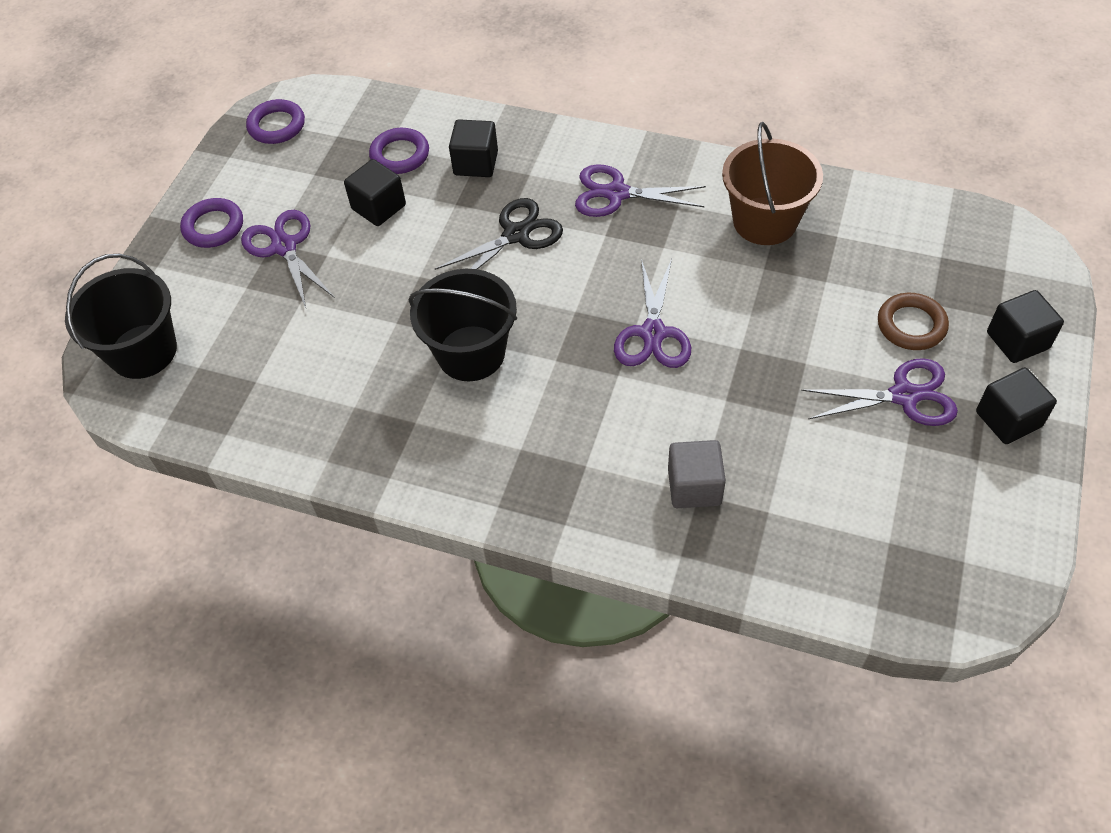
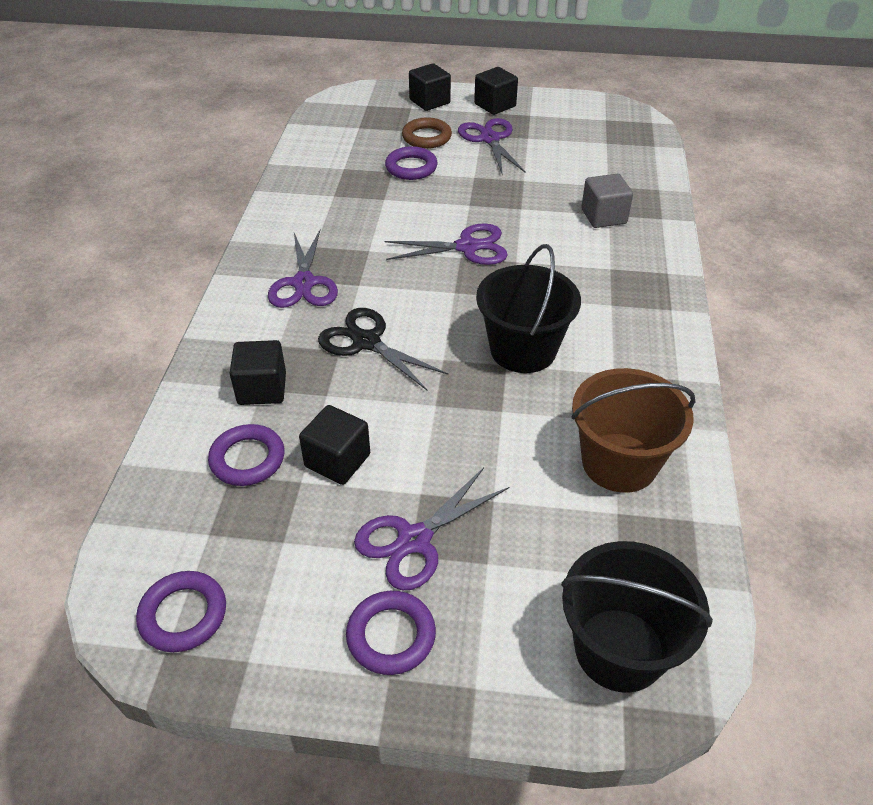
camera: 105 degrees left, 10 degrees down
(765, 221) = (331, 201): brown bucket -> brown bucket (619, 462)
(833, 300) = (411, 167): none -> purple ring

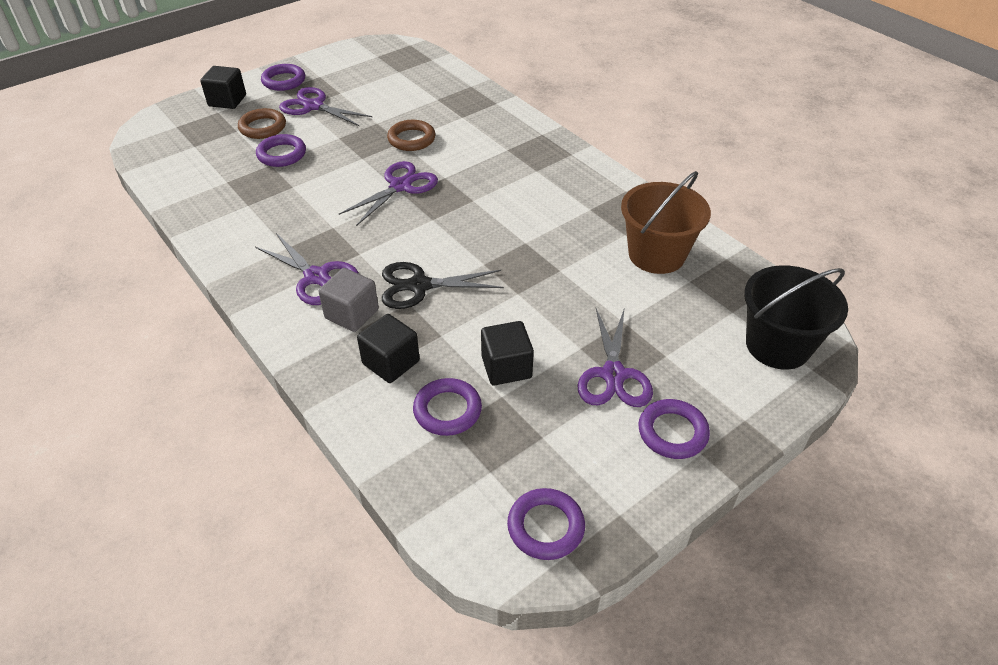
camera: 45 degrees left, 0 degrees up
(495, 105) = (284, 81): black cube -> purple ring
(523, 350) = (523, 228): black bucket -> none
(533, 210) = (411, 139): none -> brown ring
(603, 216) = (461, 120): grey cube -> grey cube (352, 314)

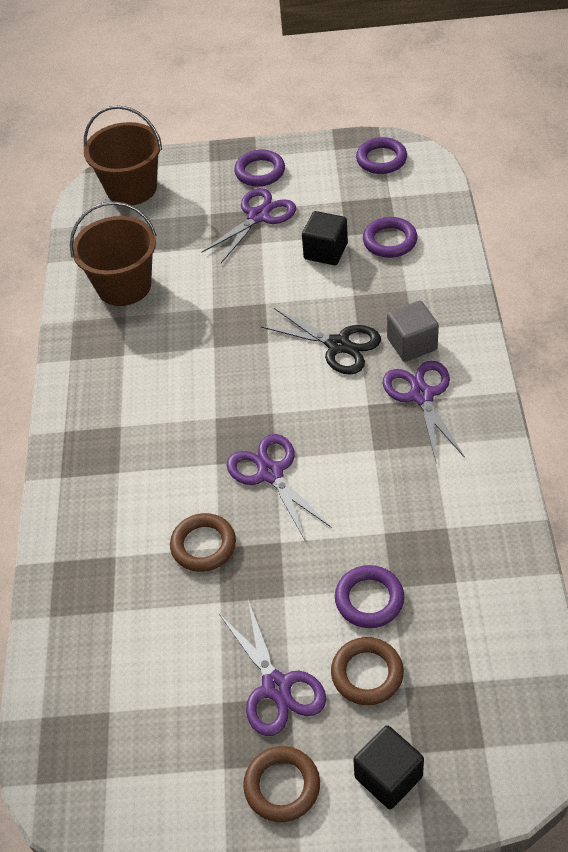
camera: 140 degrees left, 5 degrees up
(284, 81) = (282, 786): purple ring -> brown ring
(391, 362) = (406, 290): black cube -> none
(400, 186) = (270, 473): purple scissors -> purple scissors turned 75 degrees clockwise
(777, 345) = (131, 188): black bucket -> brown bucket

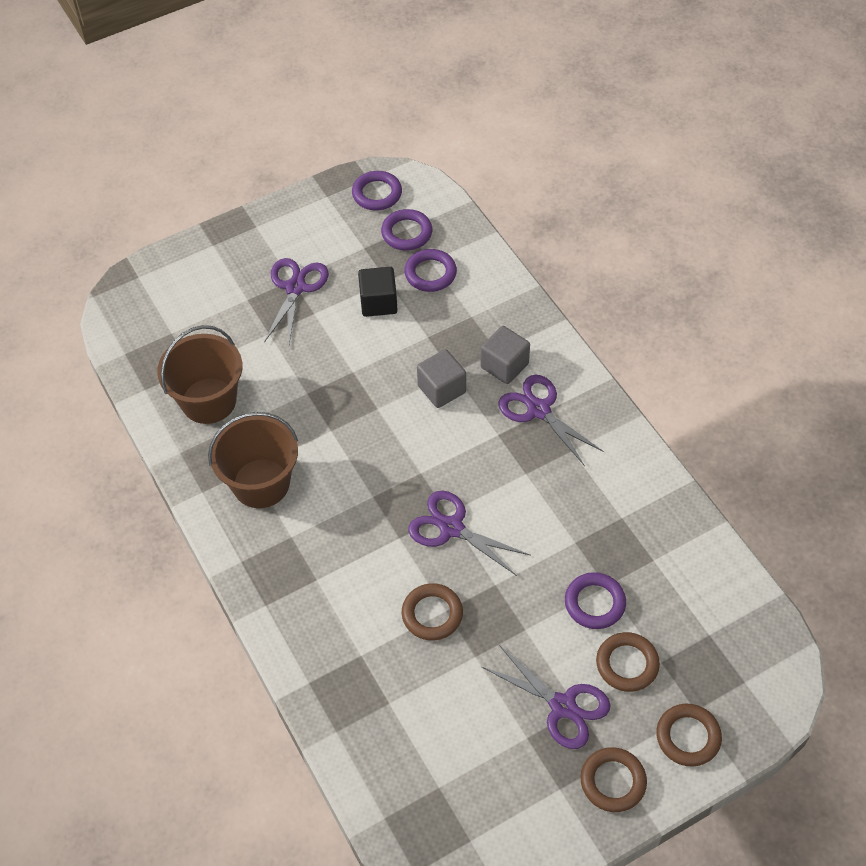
camera: 30 degrees left, 5 degrees up
(131, 188) = (152, 298): brown bucket -> brown bucket (261, 483)
(260, 172) = (269, 241): purple ring -> purple ring (407, 233)
(338, 345) = (441, 389): black scissors -> grey cube
(388, 777) = (688, 737): black cube -> brown ring

